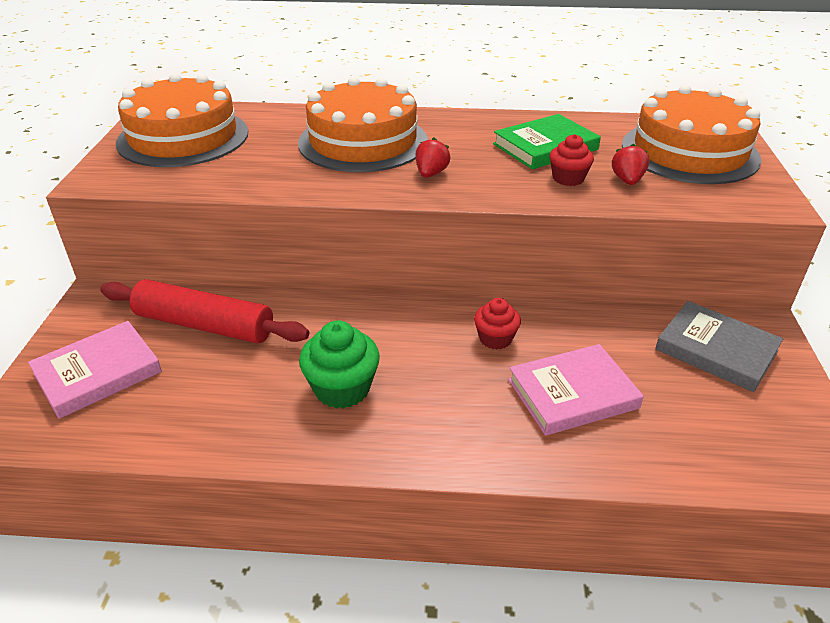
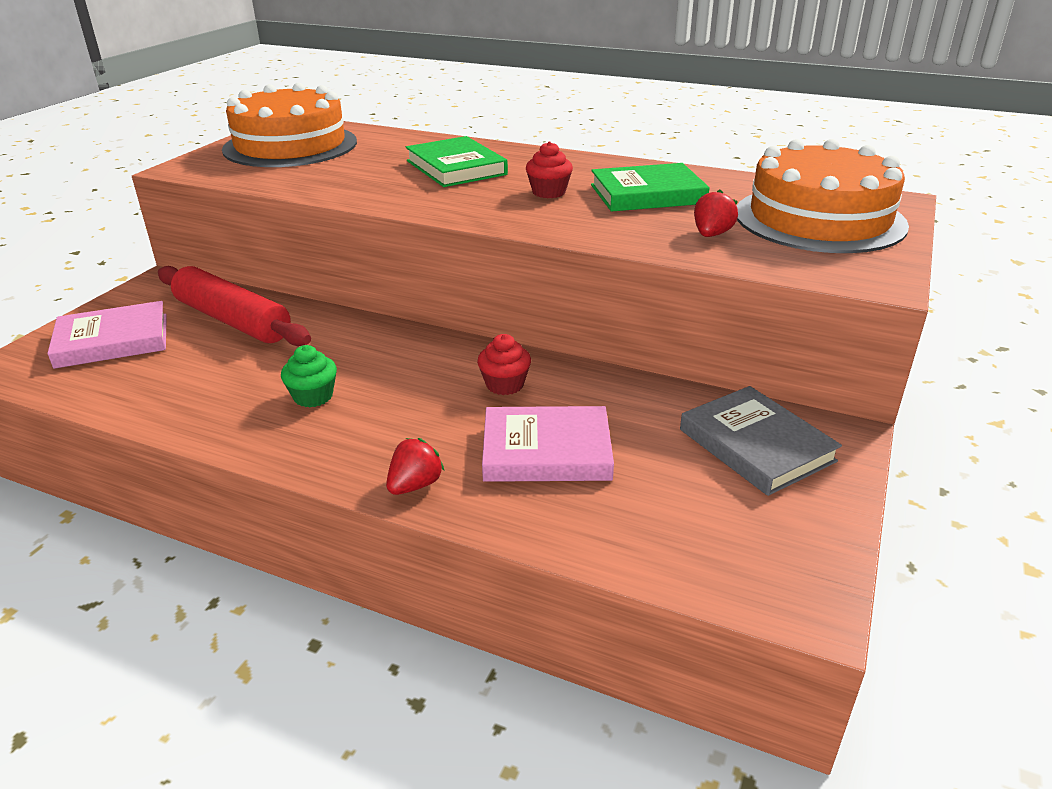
camera: 20 degrees right, 5 degrees down
(342, 388) = (313, 396): green cupcake -> green cupcake, size x0.64
(363, 141) = (456, 168): orange cake -> green book
(431, 174) = (497, 201): red strawberry -> red strawberry (415, 485)
(568, 178) = (643, 224): red cupcake -> red cupcake (549, 192)

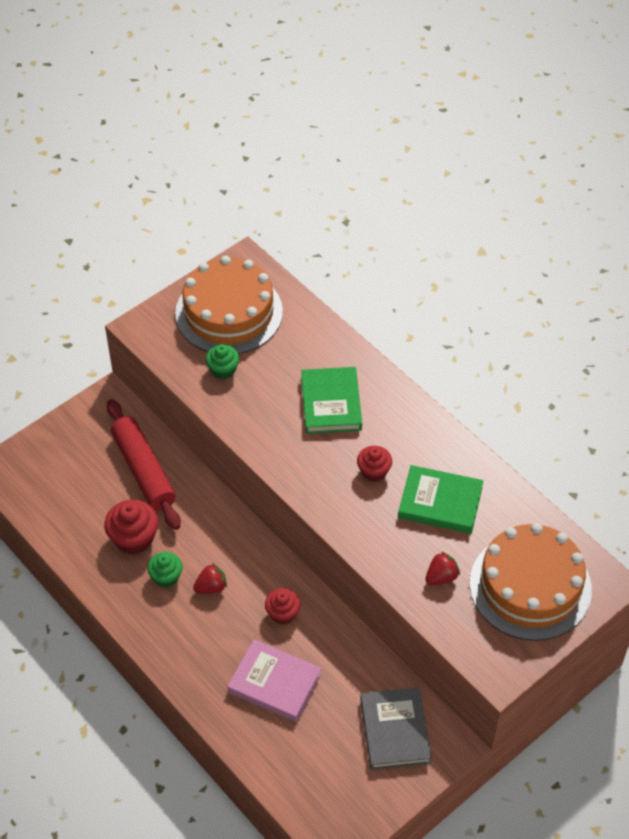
camera: 25 degrees right, 20 degrees up
(113, 340) = (65, 464): pink book -> none
(245, 376) = (134, 538): none -> red cupcake
(306, 172) = (223, 370): none -> green cupcake
(415, 485) = (191, 679): red strawberry -> red strawberry (211, 587)

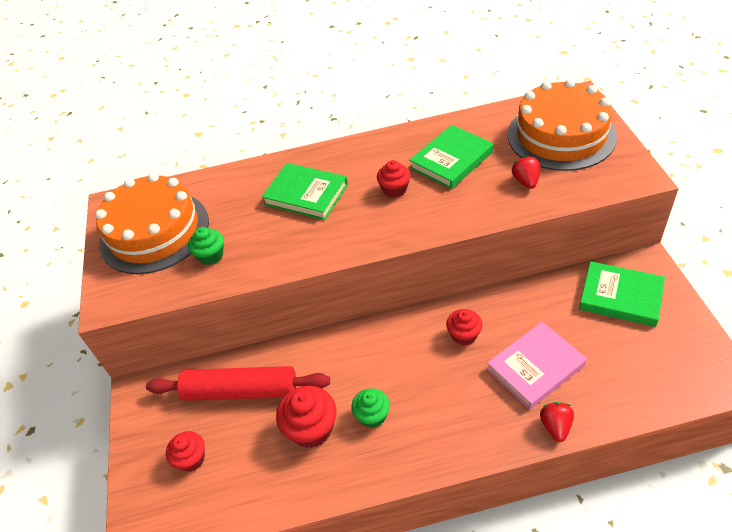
camera: 55 degrees left, 5 degrees down
(70, 469) = (191, 459): none -> red cupcake
(211, 587) = (405, 381): red strawberry -> red strawberry (555, 426)
(395, 730) = (620, 296): grey book -> green book

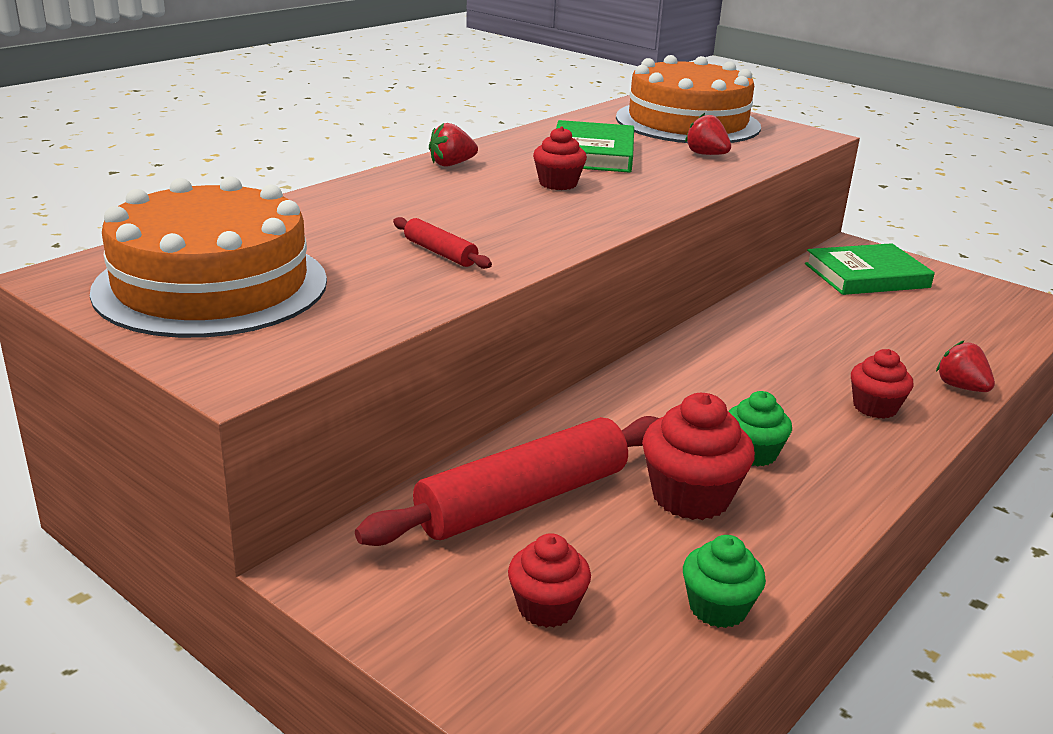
camera: 45 degrees left, 20 degrees down
(211, 255) = (366, 285): green cupcake -> green cupcake (718, 608)
(267, 239) = (440, 253): none -> red rolling pin
(306, 194) = (434, 207): green book -> none
(357, 151) = (451, 164): none -> red strawberry
(464, 335) = (754, 348): red cupcake -> red cupcake (875, 407)
(535, 367) = (870, 349): pink book -> none

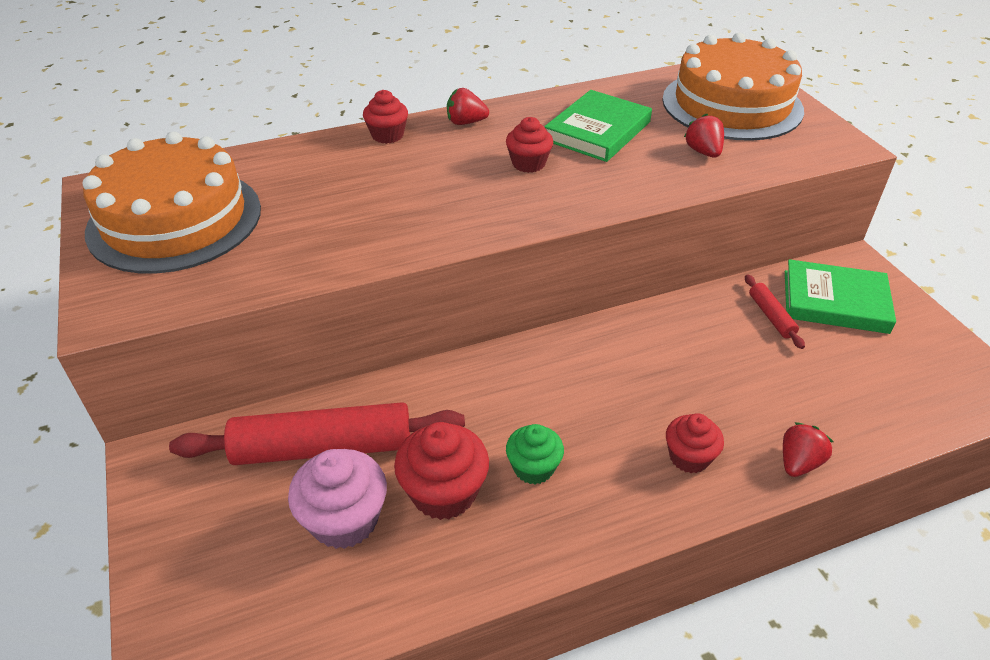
camera: 30 degrees right, 15 degrees up
(440, 253) = (355, 224): red rolling pin -> red rolling pin (771, 316)
(547, 607) = (254, 551): red cupcake -> red cupcake (387, 135)
(615, 549) = (344, 520): none -> pink cupcake
(718, 608) = (366, 605): green cupcake -> none
(961, 387) = (798, 463): red strawberry -> red strawberry turned 45 degrees clockwise

